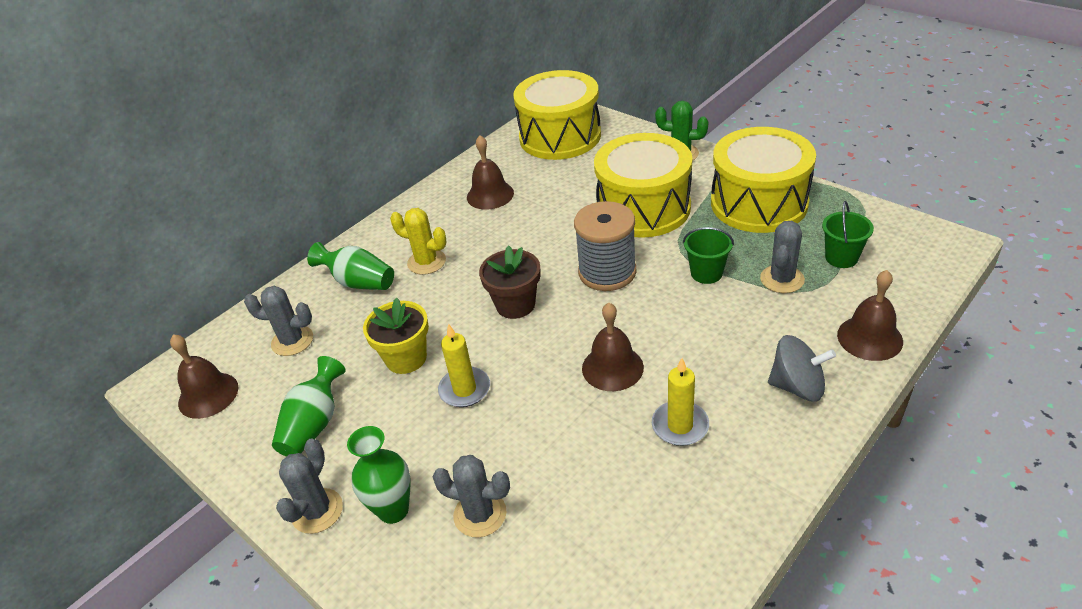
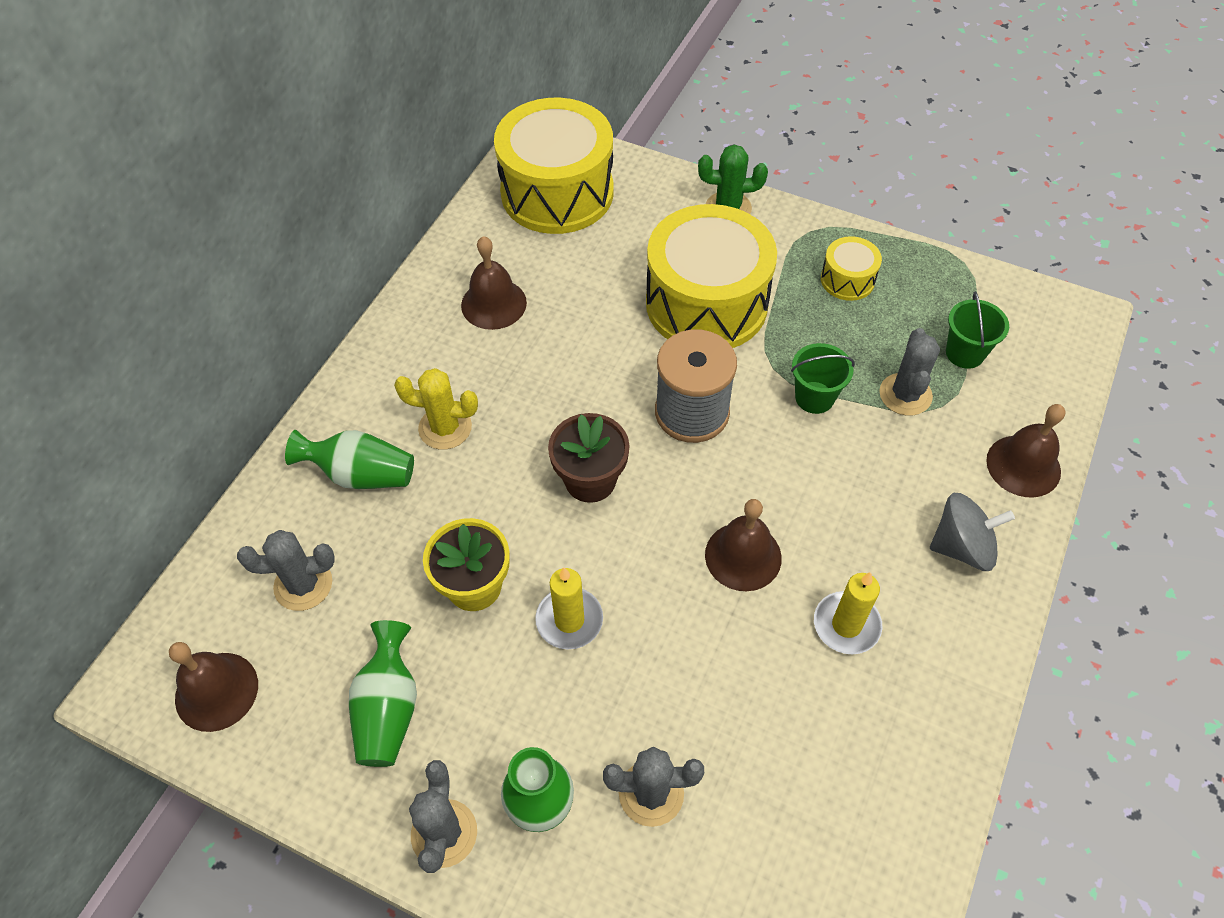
camera: 20 degrees left, 15 degrees up
(759, 203) = (847, 280): yellow drum -> yellow drum, size x0.45

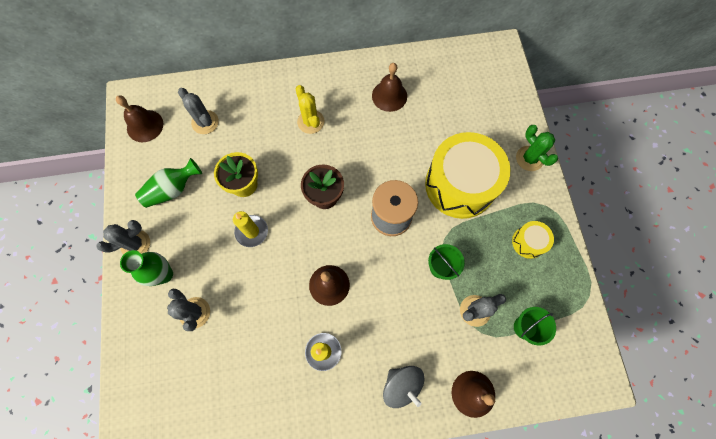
camera: 55 degrees right, 15 degrees up
(361, 474) = (266, 106): green vase -> none
(557, 192) = (475, 78): yellow drum -> none

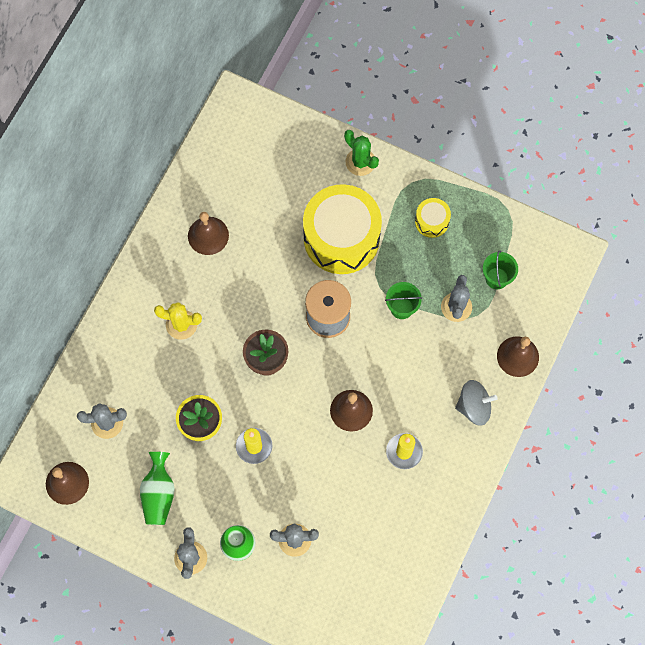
camera: 55 degrees left, 0 degrees up
(529, 158) = (360, 162): green cactus -> green cactus turned 45 degrees clockwise

